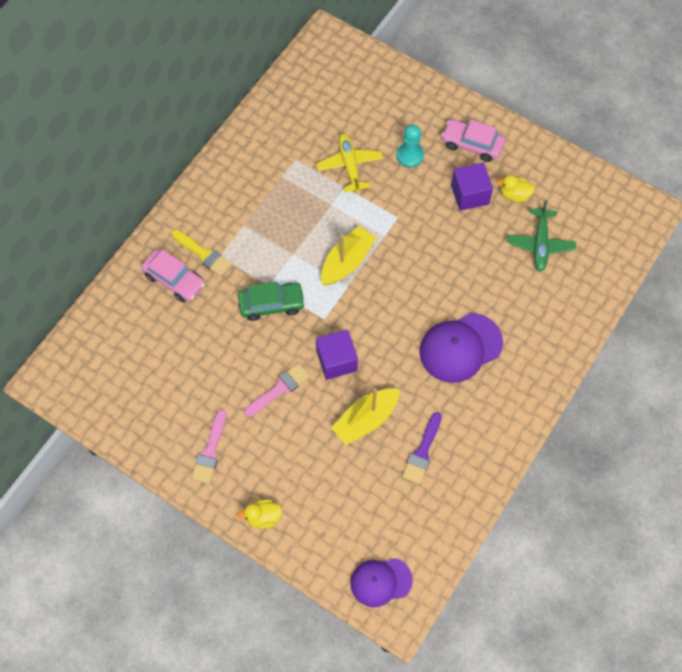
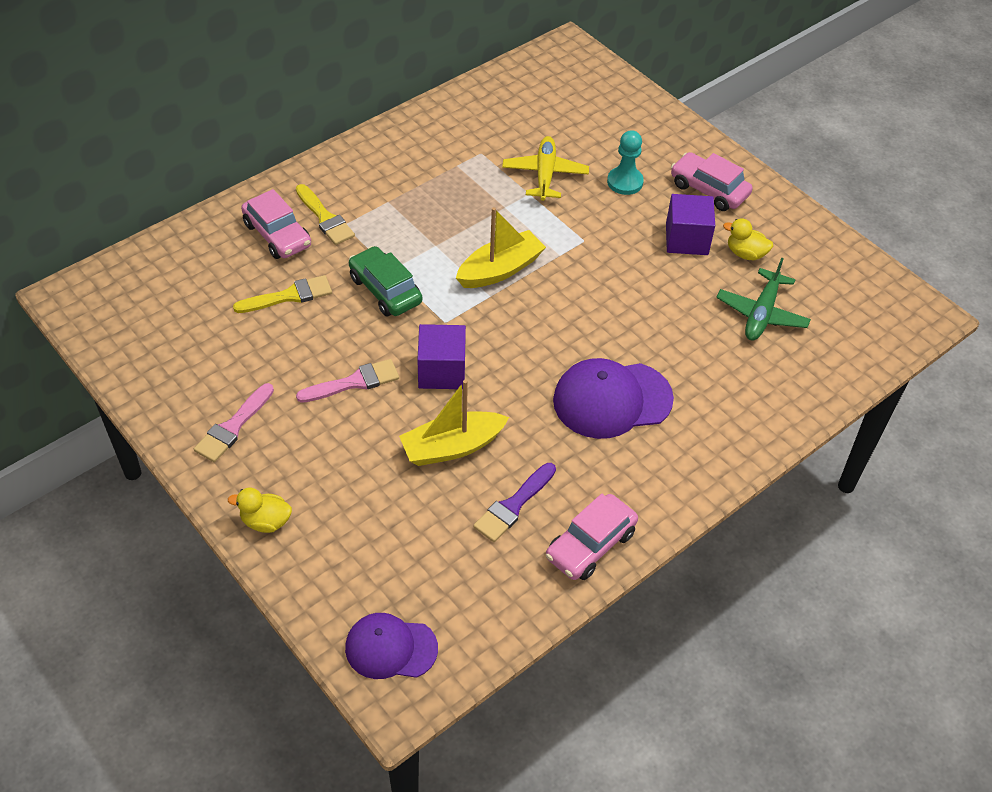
camera: 15 degrees right, 15 degrees down
(204, 331) = (288, 296): none -> yellow brush
(271, 304) = (385, 290): green car -> green car turned 135 degrees counterclockwise
(482, 465) = (590, 545): none -> pink car

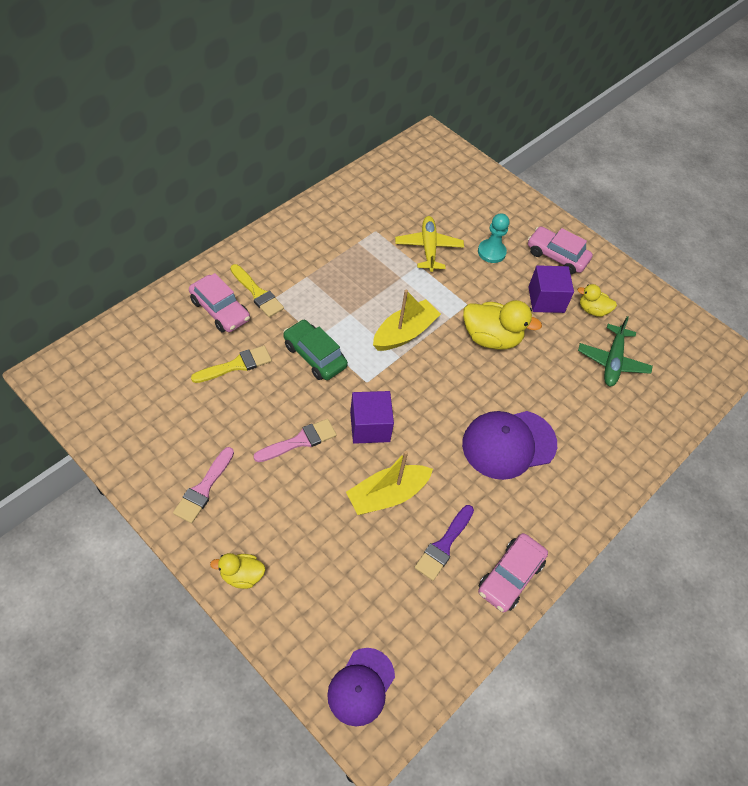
camera: 10 degrees left, 5 degrees up
(390, 648) = (361, 686): purple cap -> purple cap turned 60 degrees counterclockwise
(609, 280) = (491, 338): none -> yellow duck

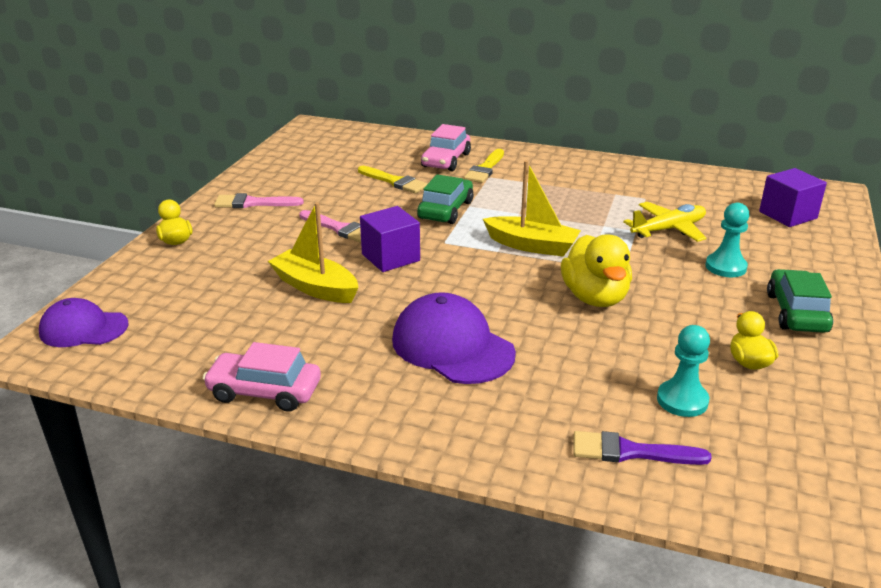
camera: 70 degrees right, 25 degrees down
(444, 545) = (278, 336): purple brush -> purple brush (631, 452)
(546, 299) = (710, 321): purple cube -> purple cube (788, 215)
(556, 256) = (796, 313): pink car -> green car
(612, 361) = (682, 400): green plane -> turquoise pawn

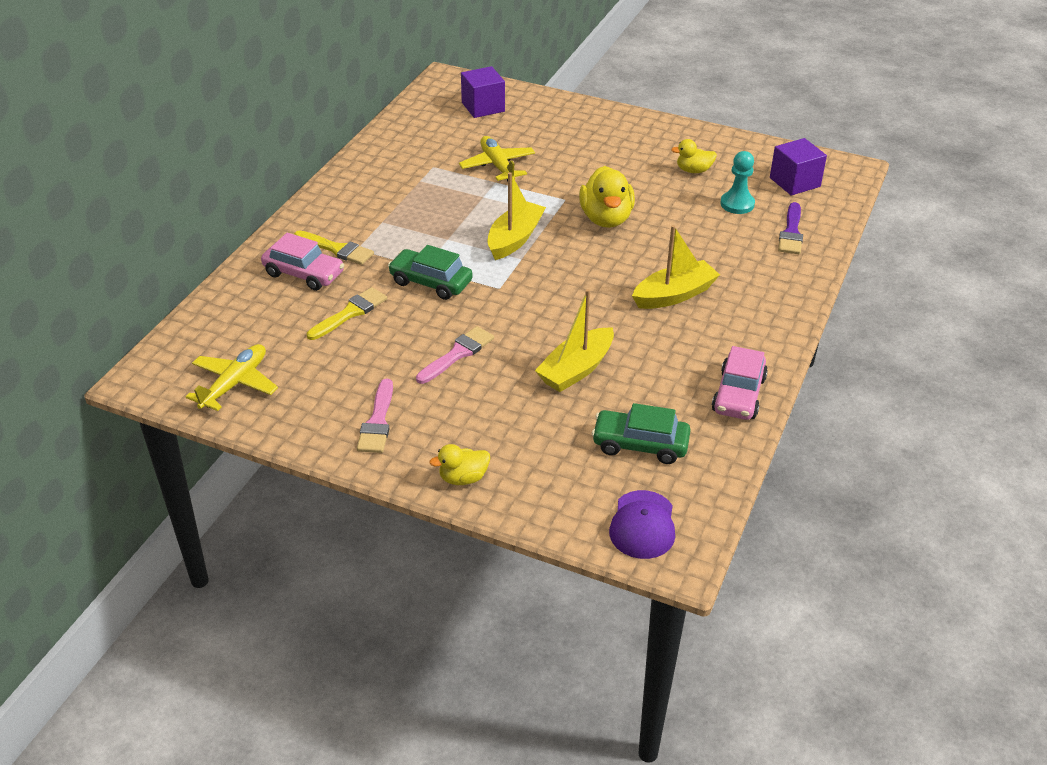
camera: 85 degrees left, 10 degrees up
(304, 152) = (235, 383): none -> yellow plane
(390, 257) = (524, 321): purple cube -> purple cube (794, 182)
(452, 346) = (674, 295): purple cap -> yellow boat
(595, 297) = (606, 219): yellow duck -> yellow duck turned 90 degrees clockwise
(725, 267) = (565, 152): turquoise pawn -> none
(796, 313) = (632, 139): green car -> green car (640, 444)

